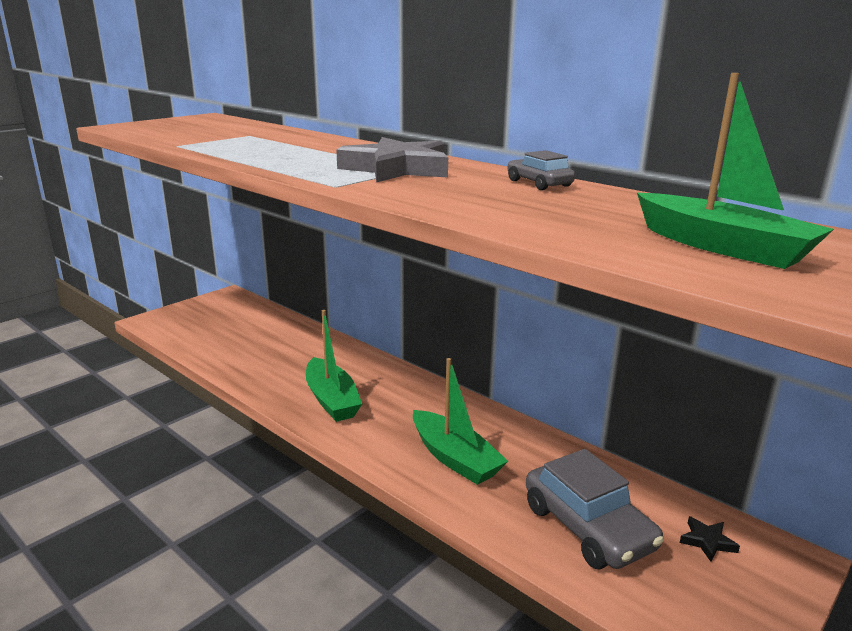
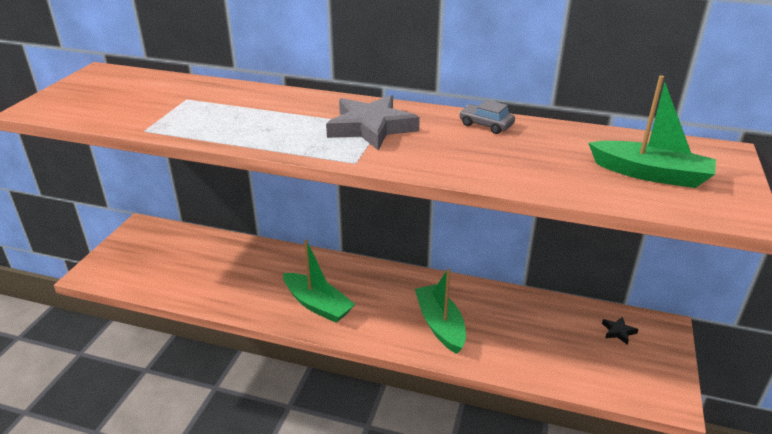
camera: 25 degrees left, 10 degrees up
(454, 458) = (440, 325): green boat -> green boat turned 135 degrees counterclockwise
(588, 527) = (551, 346): grey car -> none

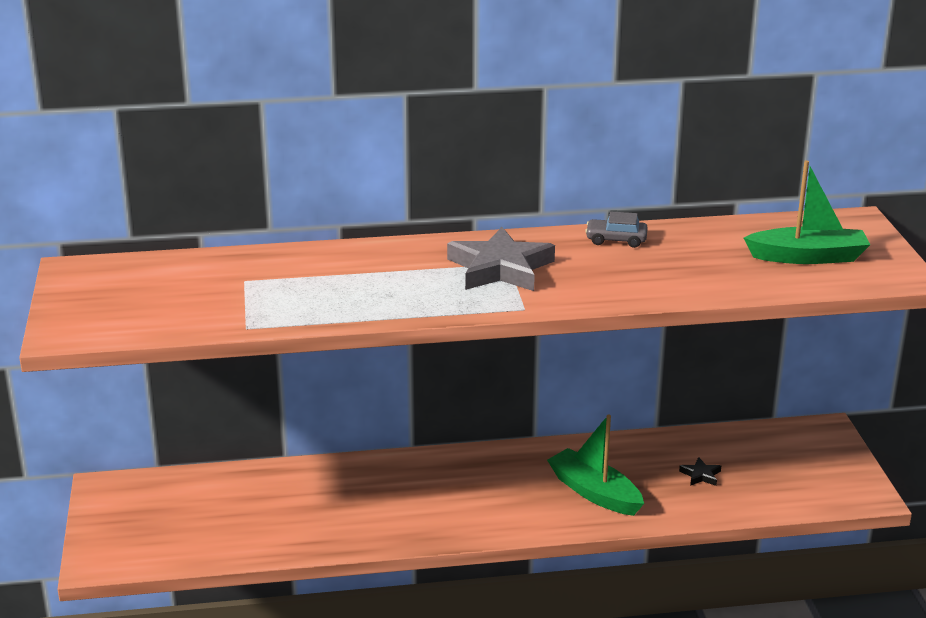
camera: 25 degrees left, 5 degrees down
(317, 305) = (437, 512): green boat -> none
(618, 332) = (783, 446): black star -> black star (700, 475)

